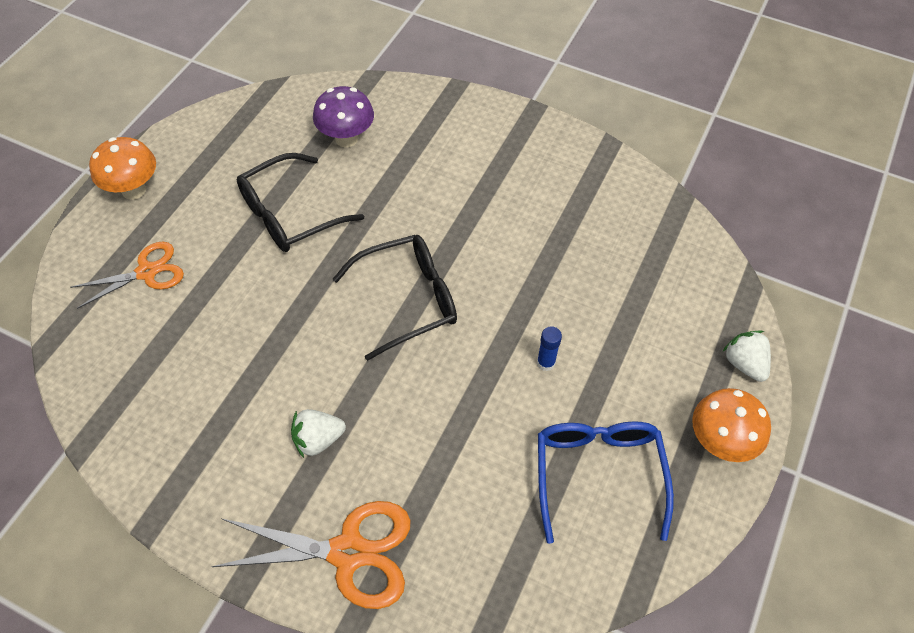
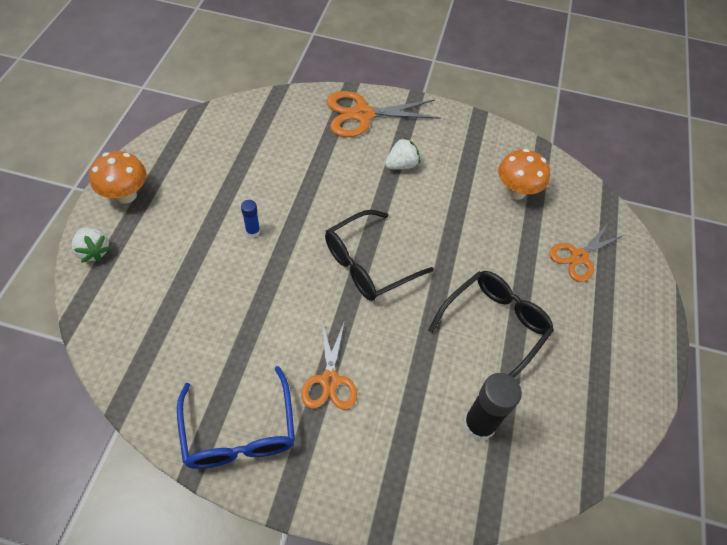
camera: 165 degrees right, 0 degrees up
(134, 190) = (640, 328): orange mushroom -> orange mushroom (516, 192)
(346, 138) = (479, 425): purple mushroom -> black glue stick
(478, 192) = (329, 380): none -> orange scissors
(598, 476) = (214, 167): blue glasses -> blue glasses (239, 430)

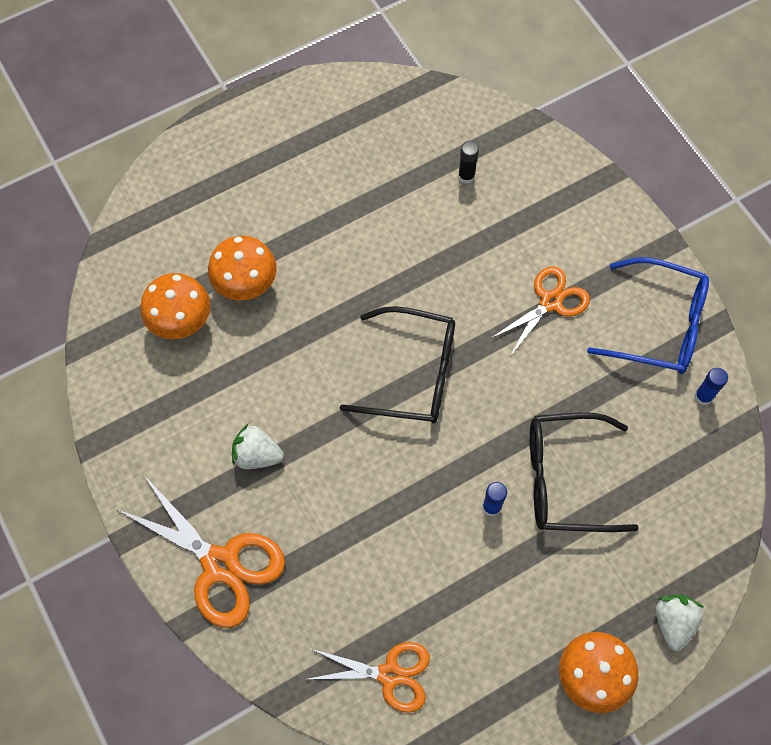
camera: 130 degrees left, 10 degrees up
(165, 403) = (703, 396): none -> blue glue stick
(239, 430) = (658, 325): blue glasses -> blue glasses turned 75 degrees clockwise
(479, 425) = (466, 176): black glue stick -> black glue stick, size x0.52
(493, 327) = (367, 228): black glasses -> black glasses (567, 479)
(512, 235) = (246, 286): none -> orange mushroom
(578, 256) = (214, 217): orange scissors -> orange scissors (389, 675)

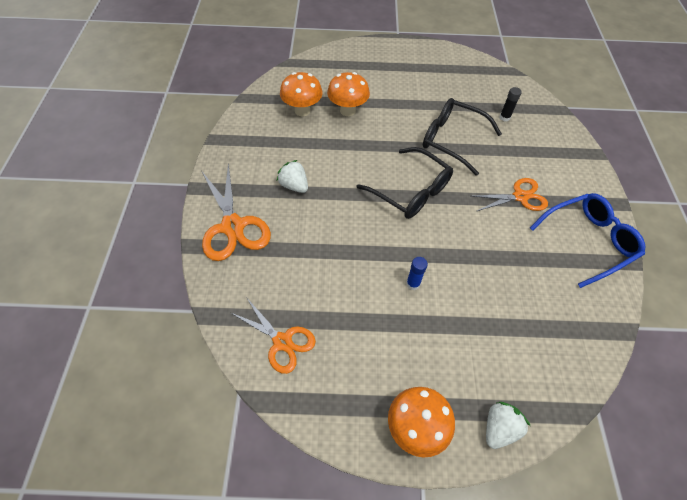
camera: 30 degrees right, 10 degrees down
(567, 479) = (473, 295): black glasses -> black glasses (453, 140)
(658, 325) = (587, 241): blue glasses -> blue glasses turned 75 degrees counterclockwise
(703, 396) = (599, 297): blue glue stick -> none

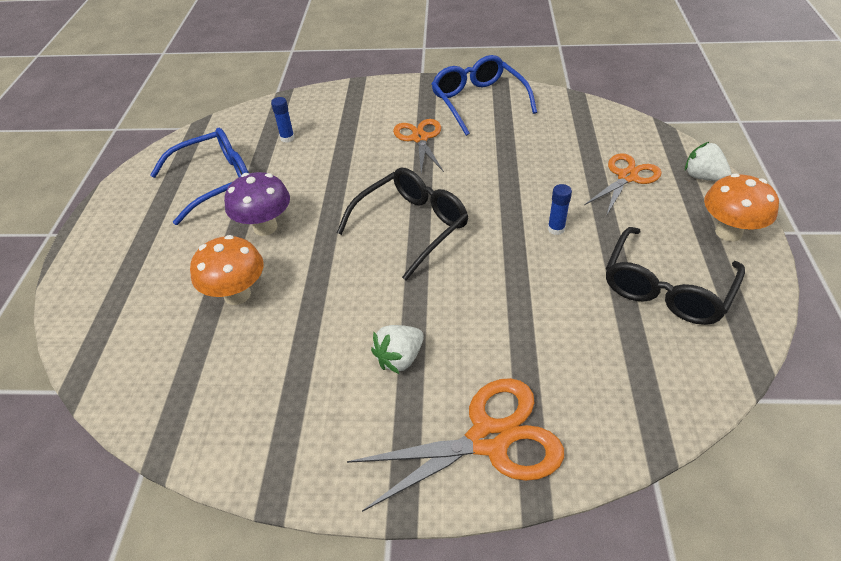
camera: 85 degrees left, 10 degrees down
(282, 342) = (672, 354): orange scissors -> orange scissors (627, 177)
(302, 111) = (222, 357): orange mushroom -> none
(406, 116) = (265, 227): none -> purple mushroom
(448, 87) = (214, 182): none -> blue glasses
(453, 140) = (322, 184): black glasses -> black glasses (666, 287)
(504, 117) = (287, 138): black glue stick -> blue glue stick

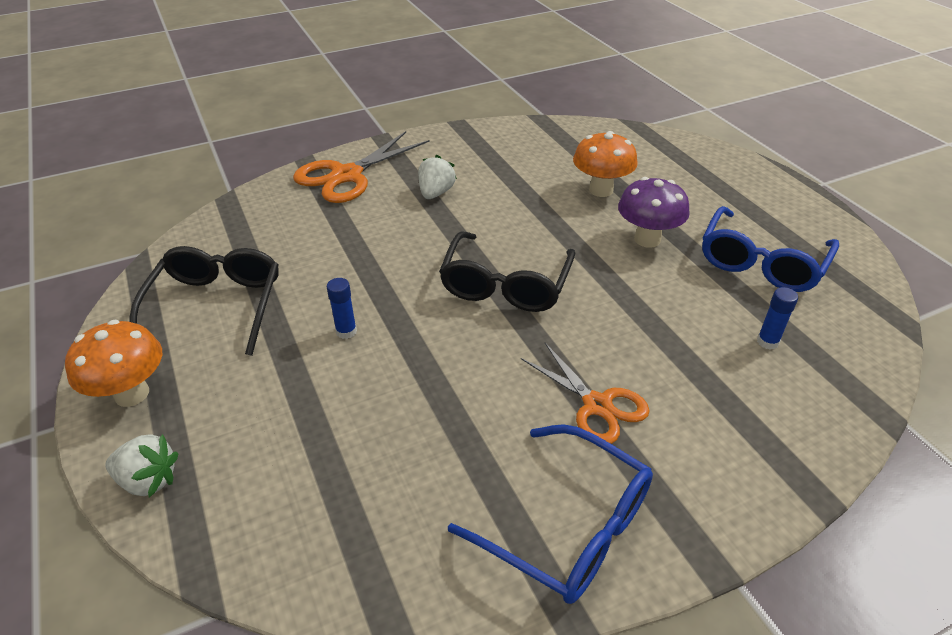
camera: 150 degrees right, 5 degrees down
(627, 177) = (266, 439): orange scissors -> none

